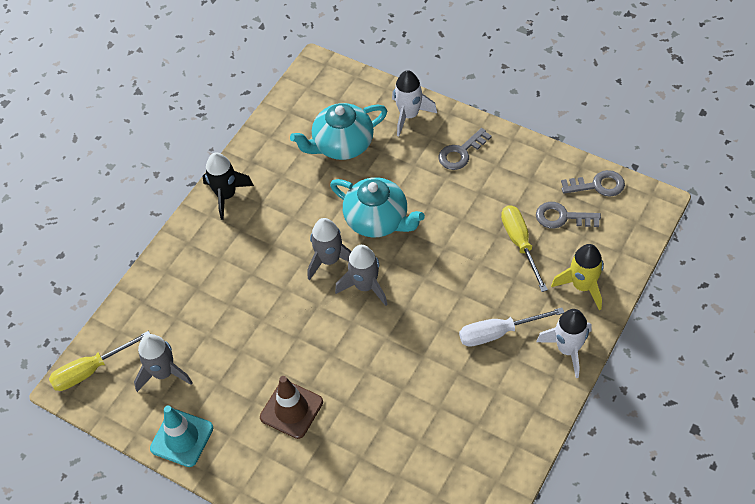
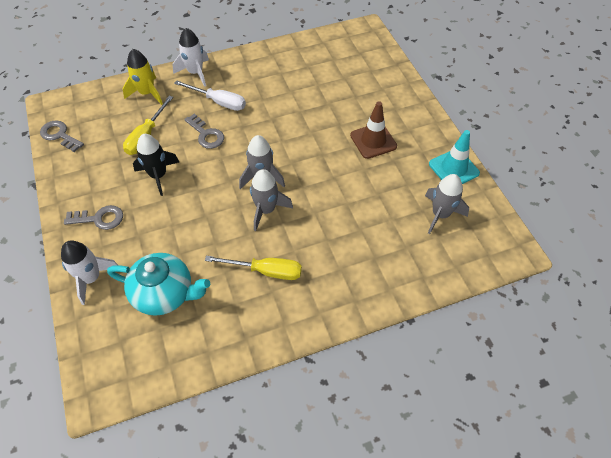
camera: 145 degrees left, 0 degrees up
(91, 370) = (493, 252): yellow screwdriver -> yellow screwdriver (266, 271)
(226, 195) = (292, 320): black rocket -> black rocket (158, 175)
(377, 220) = (207, 213): turquoise teapot -> none
(562, 217) = (104, 133): grey key -> grey key (206, 134)

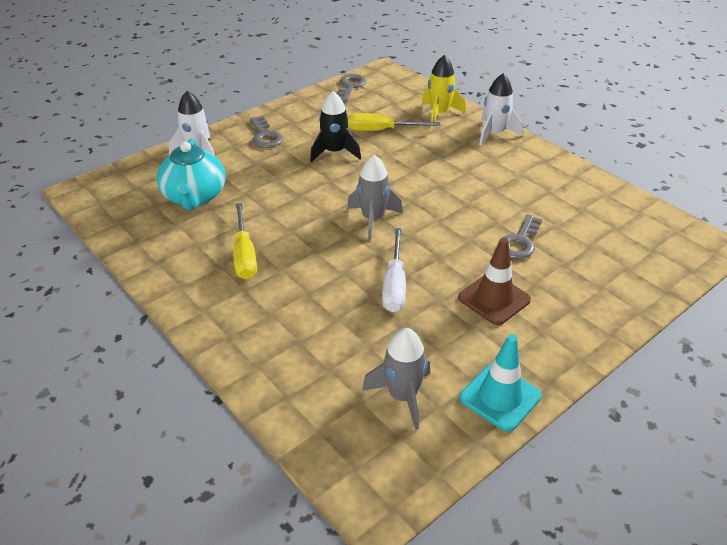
camera: 70 degrees right, 15 degrees down
(206, 134) = (409, 165): grey key -> grey key (520, 241)
(219, 102) = (463, 160): white screwdriver -> white screwdriver (394, 285)
(266, 210) = (327, 234): grey rocket -> none

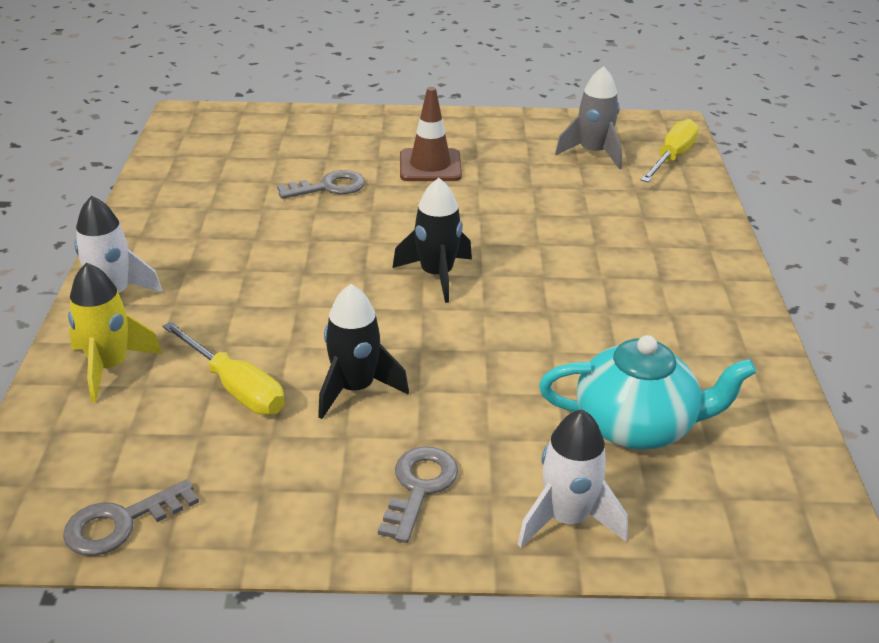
camera: 140 degrees left, 5 degrees down
(194, 197) = (637, 426): turquoise teapot -> turquoise teapot turned 60 degrees clockwise
(244, 255) = (630, 310): yellow screwdriver -> yellow screwdriver (672, 158)
(373, 219) = (436, 275): grey rocket -> black rocket
(394, 285) = (501, 212): white screwdriver -> none
(500, 397) = (521, 125): turquoise traffic cone -> none

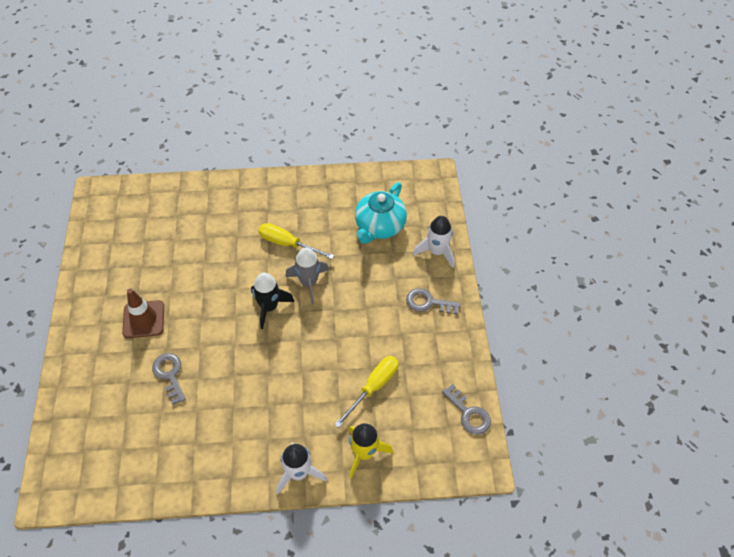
camera: 95 degrees left, 20 degrees up
(355, 389) = (368, 334): black rocket -> none
(593, 153) = (132, 233): grey rocket -> grey rocket (308, 282)
(637, 426) = (379, 226): turquoise teapot -> turquoise teapot turned 150 degrees counterclockwise
(672, 158) = (140, 195): yellow screwdriver -> yellow screwdriver (287, 244)

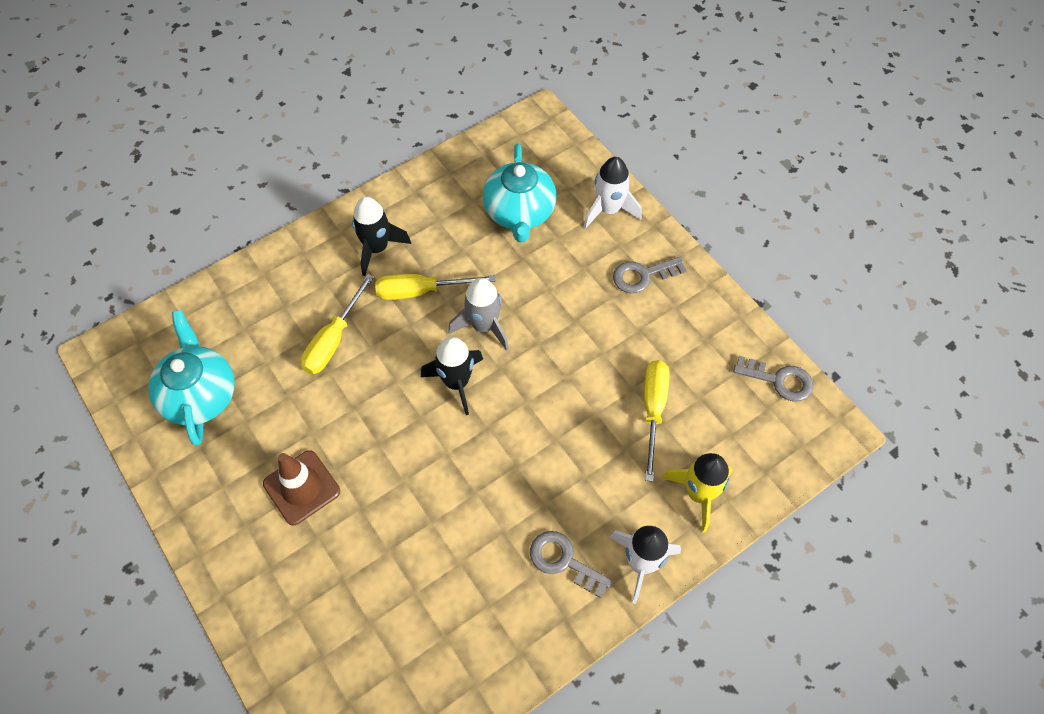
camera: 30 degrees left, 5 degrees up
(128, 240) = (200, 395): none -> turquoise teapot
(170, 375) = (391, 538): grey key -> grey key (564, 561)
(219, 246) = (333, 340): none -> yellow screwdriver
(280, 206) = (377, 248): none -> black rocket

